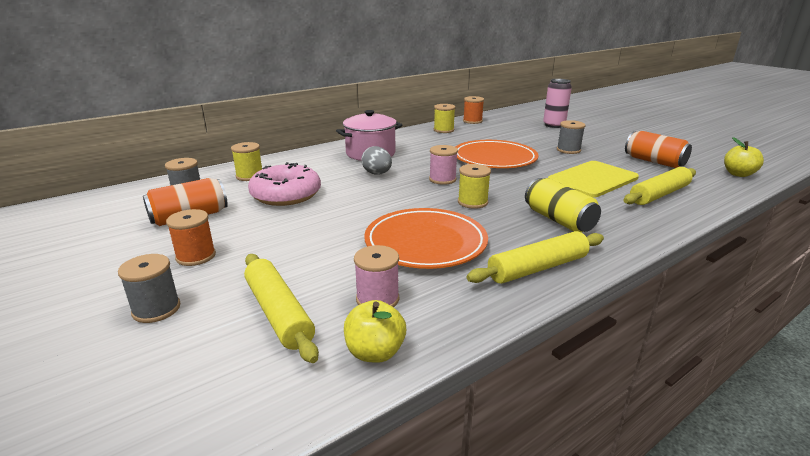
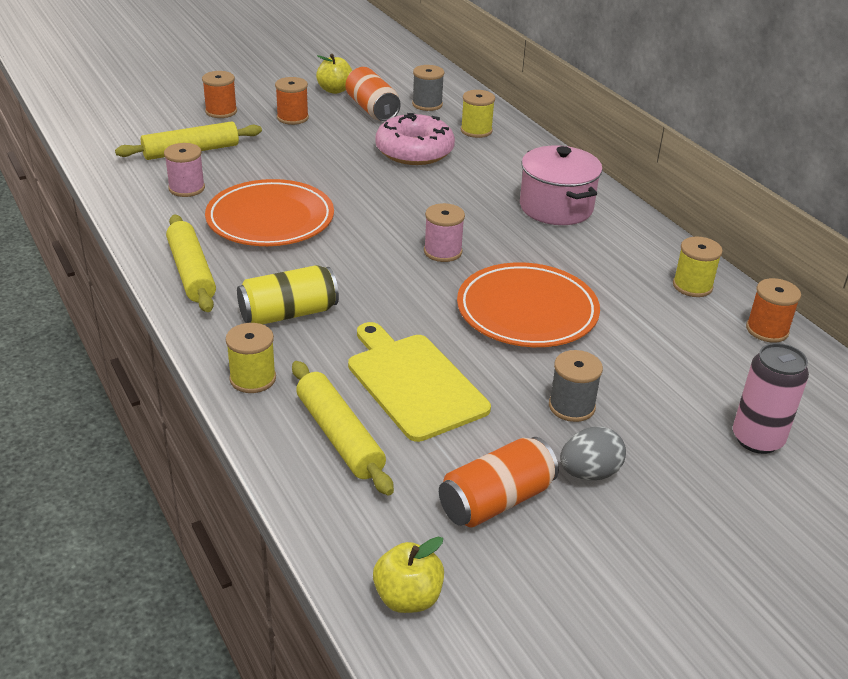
camera: 95 degrees right, 10 degrees up
(156, 309) = (221, 111): grey spool -> orange spool
(375, 352) = (124, 183): yellow apple -> yellow apple (335, 90)
(377, 174) = (472, 207): grey egg -> grey egg (589, 473)
(472, 202) = (360, 262): yellow spool -> yellow spool (253, 378)

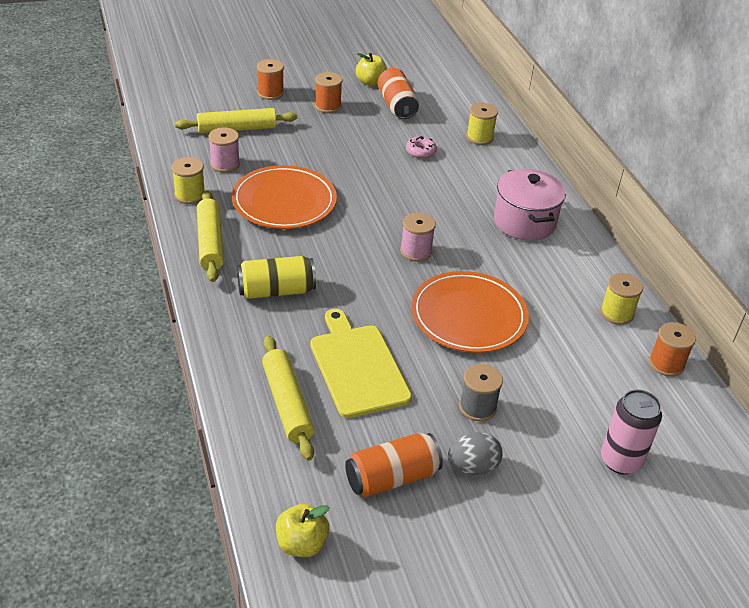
camera: 10 degrees right, 5 degrees up
(253, 378) = (234, 344): yellow spool -> yellow spool (190, 195)
(414, 151) = (420, 151): pink donut -> pink donut, size x0.46
(427, 104) = (445, 106): grey spool -> none

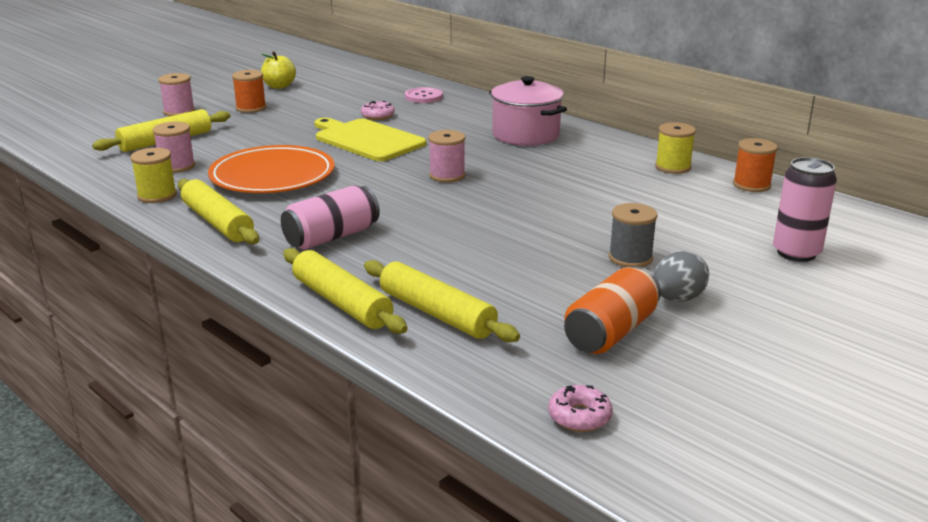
camera: 25 degrees left, 15 degrees down
(233, 364) = (342, 302): none -> yellow rolling pin
(270, 93) = (179, 112): orange spool -> pink spool
(276, 290) = (331, 237): yellow can -> pink can
(301, 544) = (579, 416): yellow apple -> pink donut
(357, 367) = (480, 265): yellow cutting board -> yellow cutting board (366, 140)
(397, 105) = (321, 94): orange can -> none
(468, 316) = (548, 203): orange plate -> none
(479, 137) = (423, 97): yellow spool -> pink button

